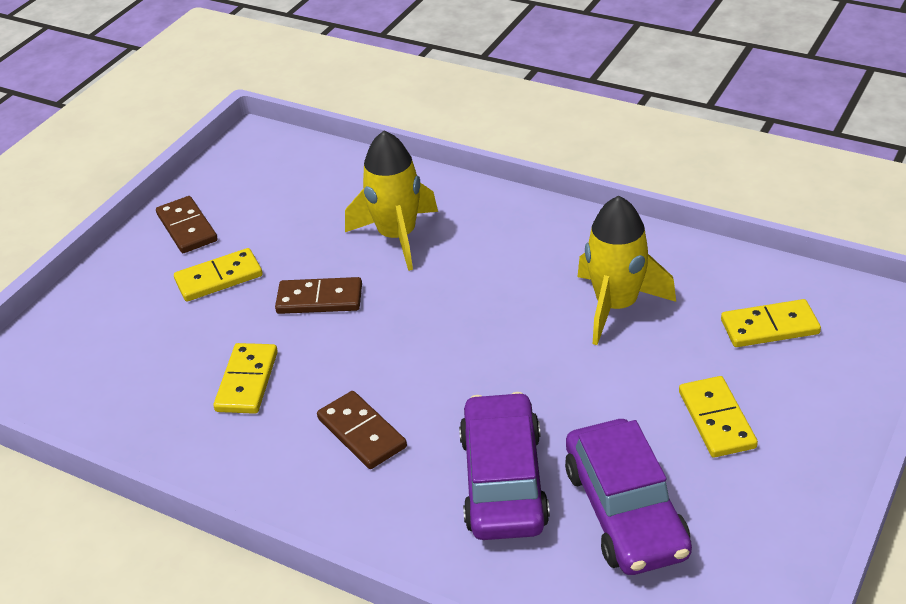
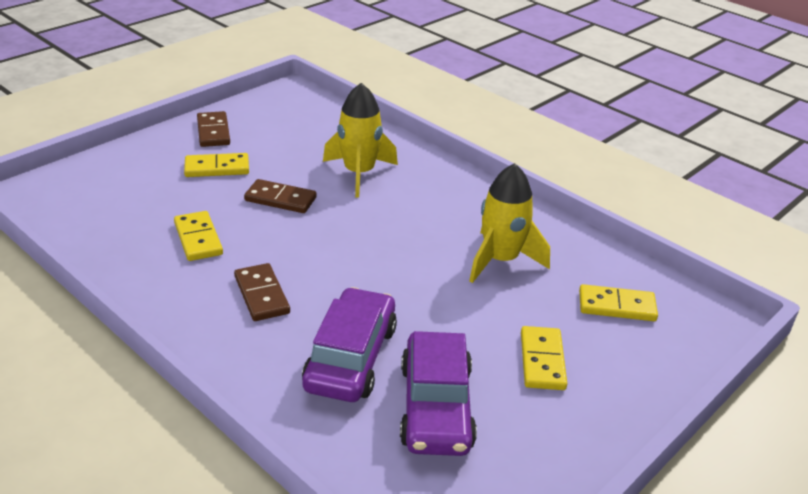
camera: 10 degrees right, 5 degrees down
(247, 381) = (198, 238): yellow domino -> yellow domino turned 45 degrees counterclockwise

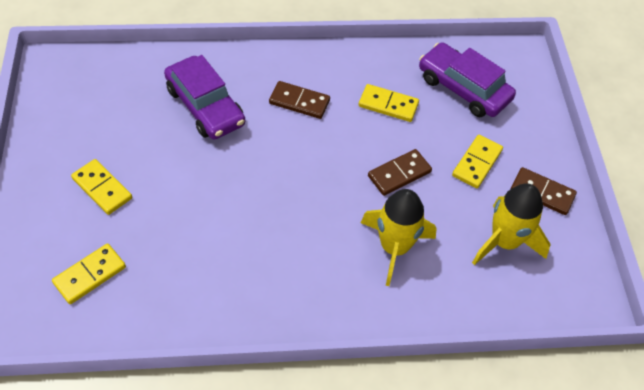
camera: 130 degrees right, 20 degrees up
(435, 406) = (132, 115): purple car -> purple car (463, 88)
(500, 260) = (203, 249): yellow rocket -> yellow rocket (504, 241)

